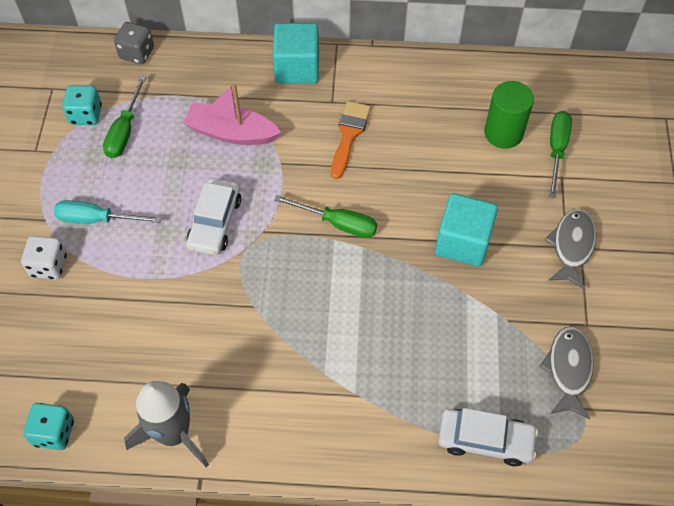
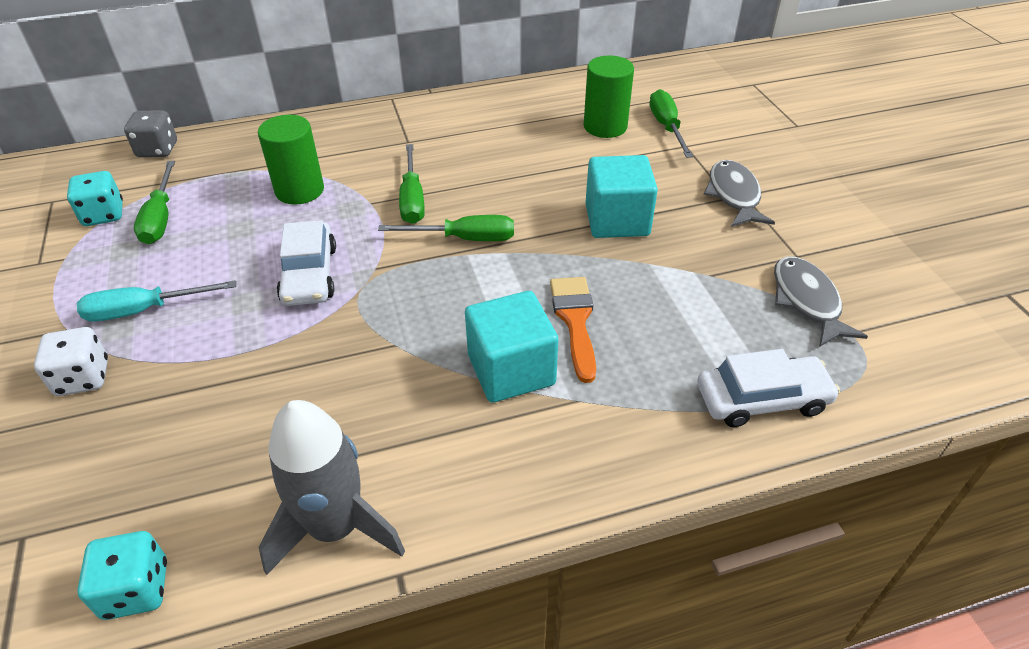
camera: 20 degrees left, 15 degrees down
(231, 133) = (299, 190): pink boat -> green cylinder
(297, 68) = (355, 124): turquoise cube -> turquoise cube (511, 370)
(313, 169) = (412, 199): none -> green screwdriver
(349, 135) = (440, 163): orange brush -> orange brush (575, 320)

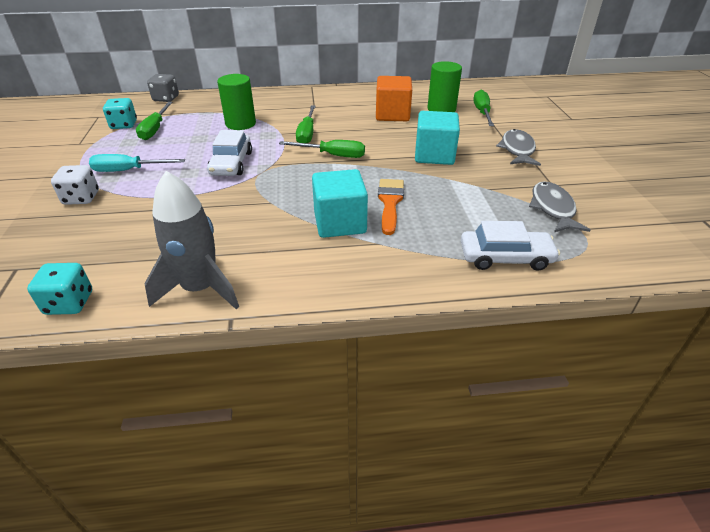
camera: 10 degrees right, 5 degrees down
(534, 145) = (392, 115): none -> orange cube

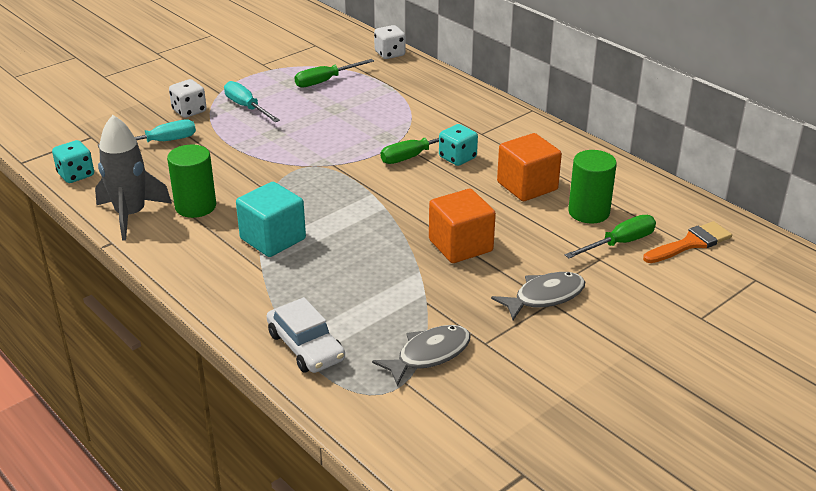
camera: 55 degrees right, 5 degrees down
(104, 229) = (160, 142): none -> turquoise screwdriver
(124, 125) = (315, 64): turquoise dice -> turquoise dice (457, 158)
(166, 99) = (390, 54): grey dice -> white dice
(231, 163) = (310, 145): white car -> none
(240, 124) = (389, 113): green cylinder -> green cylinder (195, 206)
(333, 155) = (387, 188): green screwdriver -> none
(390, 202) = (334, 252): orange brush -> orange brush (691, 243)
(434, 155) = (460, 246): turquoise cube -> orange cube

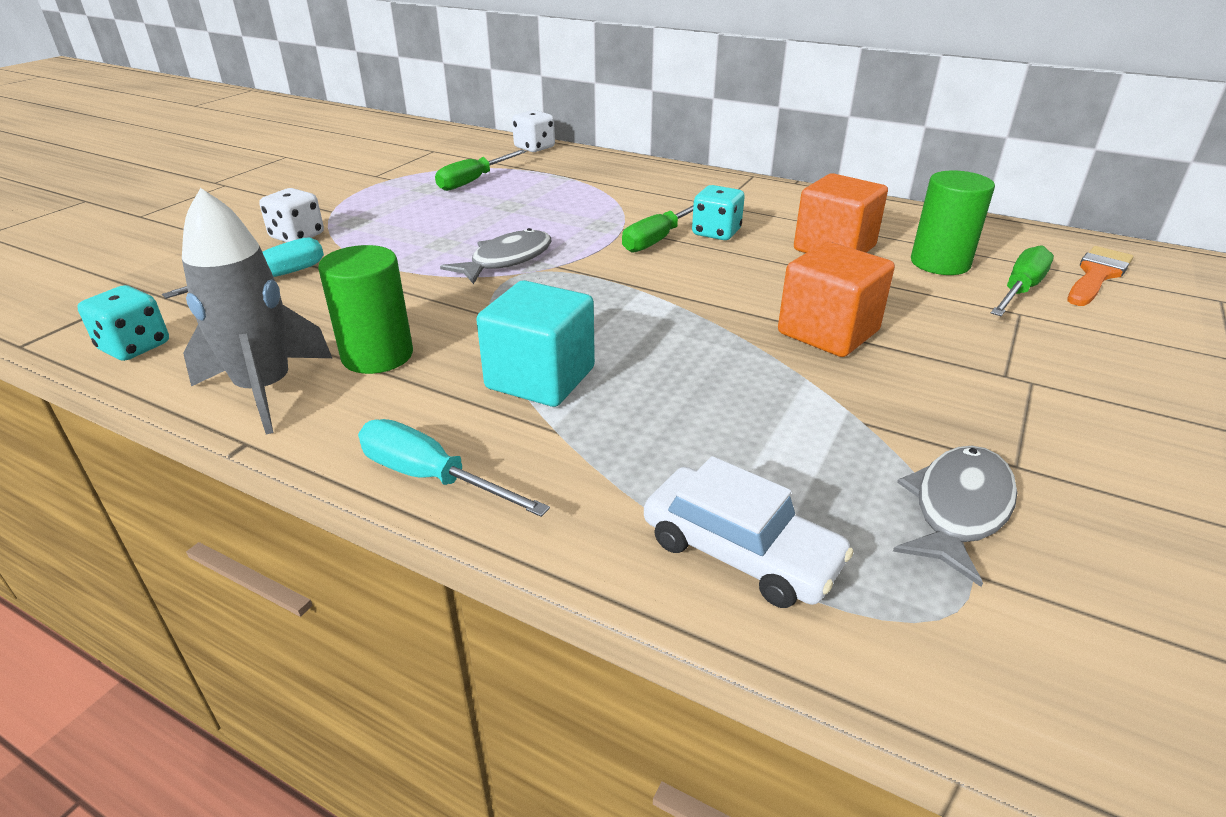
camera: 20 degrees left, 0 degrees up
(246, 107) = (382, 221): turquoise screwdriver -> turquoise screwdriver (431, 477)
(544, 297) = (1015, 376): grey fish -> grey fish (506, 260)

